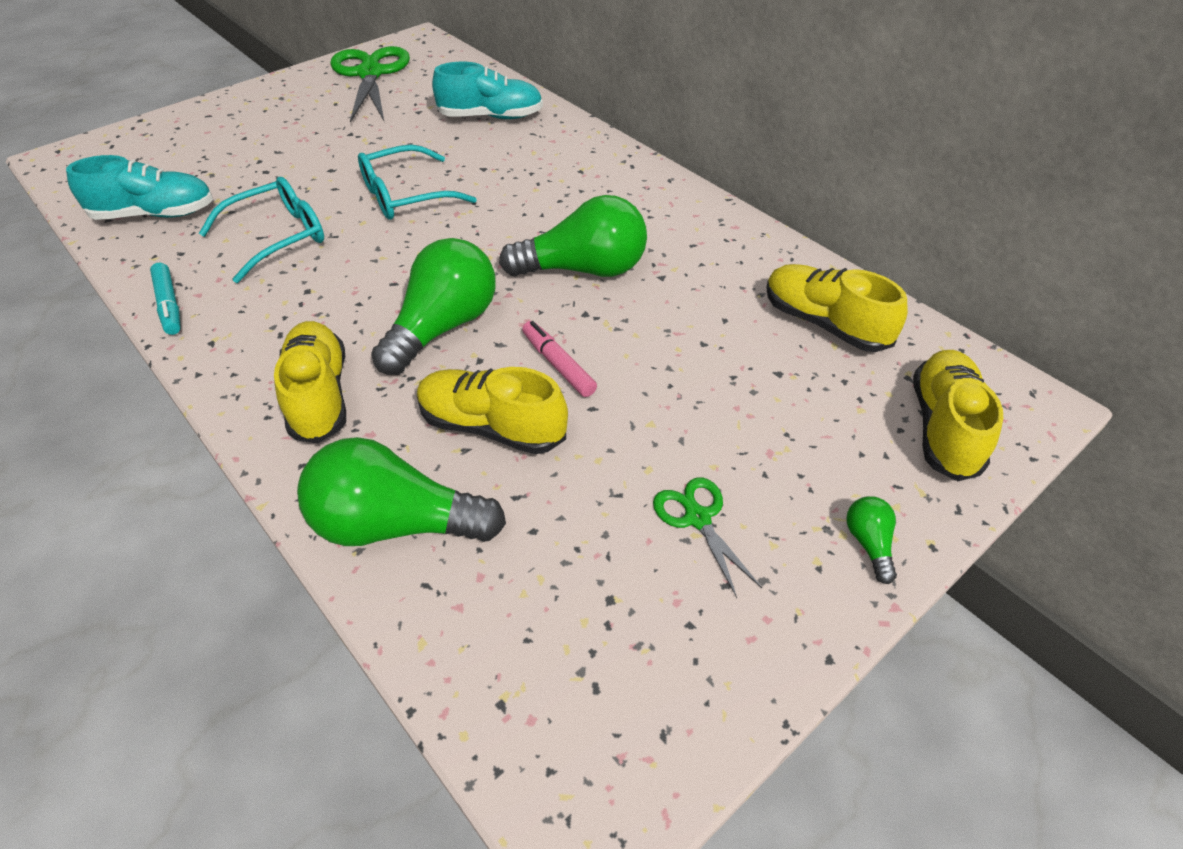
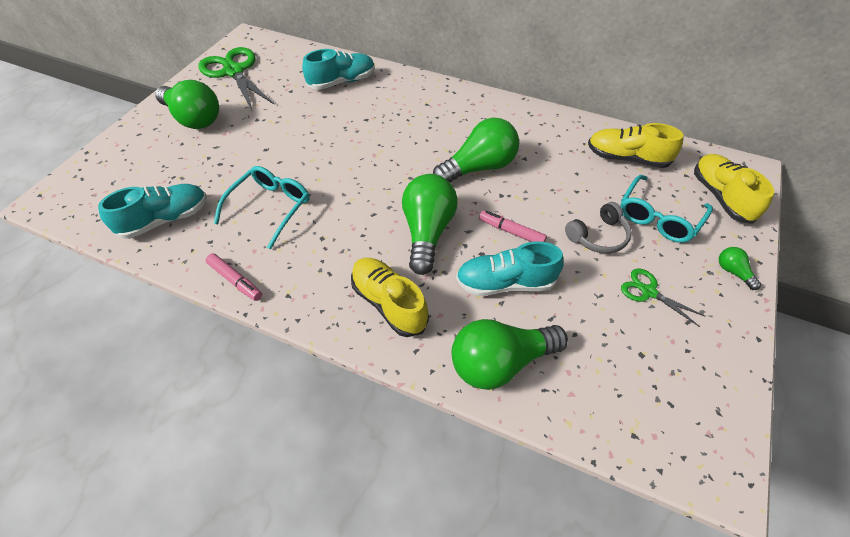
camera: 25 degrees left, 5 degrees up
(169, 305) = (235, 280): turquoise marker -> pink marker
(280, 114) = (194, 118): none -> green light bulb
(406, 195) = (332, 152): turquoise glasses -> turquoise glasses (658, 217)
(492, 427) = (505, 283): yellow shoe -> turquoise shoe
(684, 414) = (598, 236): none -> grey headphones

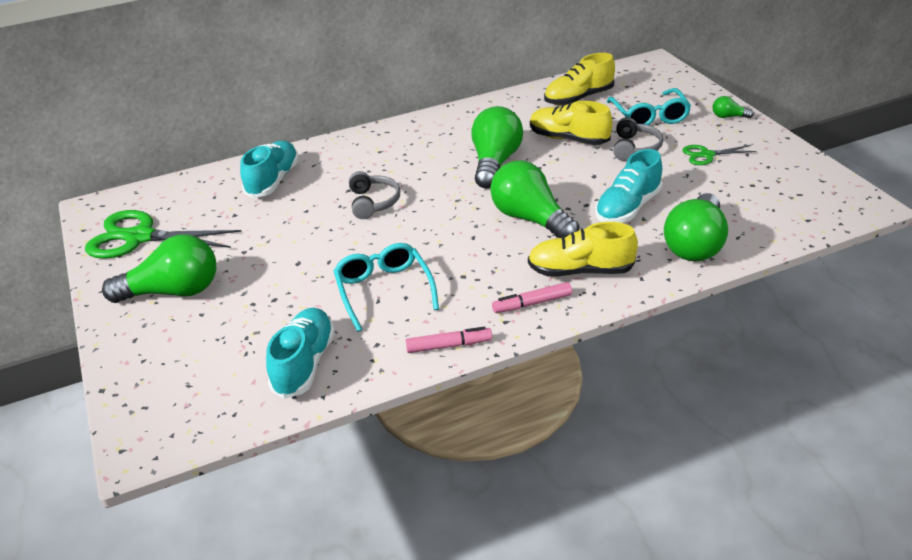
camera: 45 degrees left, 15 degrees down
(364, 139) = (373, 202): none -> grey headphones
(511, 231) = (582, 181): pink marker -> pink marker (532, 303)
(721, 197) = (663, 85): yellow shoe -> yellow shoe (568, 139)

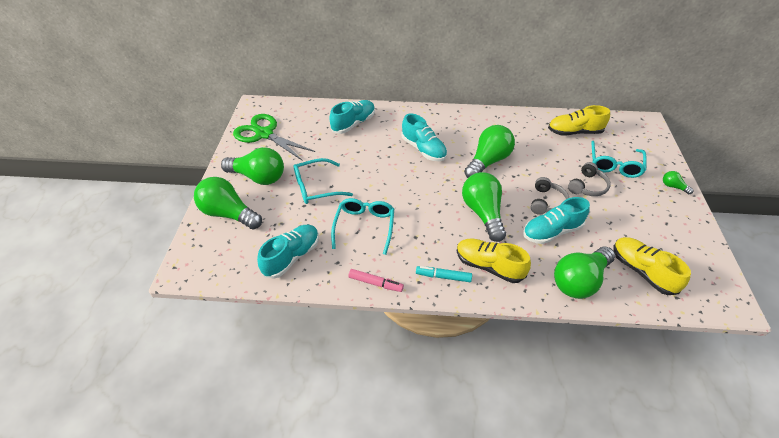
camera: 25 degrees right, 10 degrees up
(160, 352) = (229, 214): none -> green light bulb
(276, 272) = (316, 187): none -> turquoise glasses
(373, 202) = (398, 161): grey headphones -> grey headphones (546, 202)
(399, 177) = (423, 149): none -> turquoise shoe
(532, 303) = (443, 276): pink marker -> turquoise marker
(568, 139) = (547, 161): yellow shoe -> yellow shoe (642, 271)
(706, 155) = (635, 212): green scissors -> none

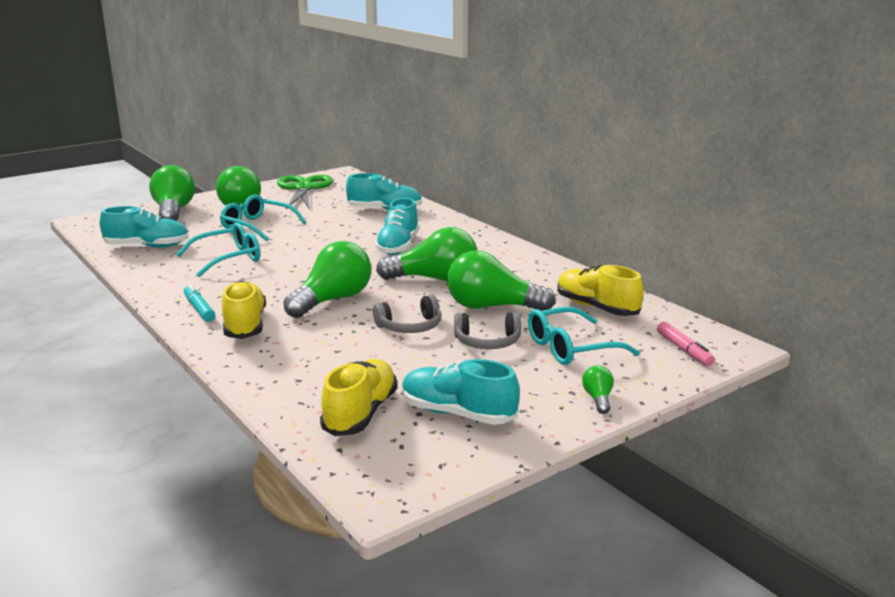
camera: 50 degrees right, 25 degrees down
(375, 283) = (152, 285): pink marker -> pink marker (684, 350)
(551, 231) = (357, 342): turquoise shoe -> turquoise shoe (457, 413)
(579, 281) = (286, 378): green light bulb -> green light bulb (492, 307)

